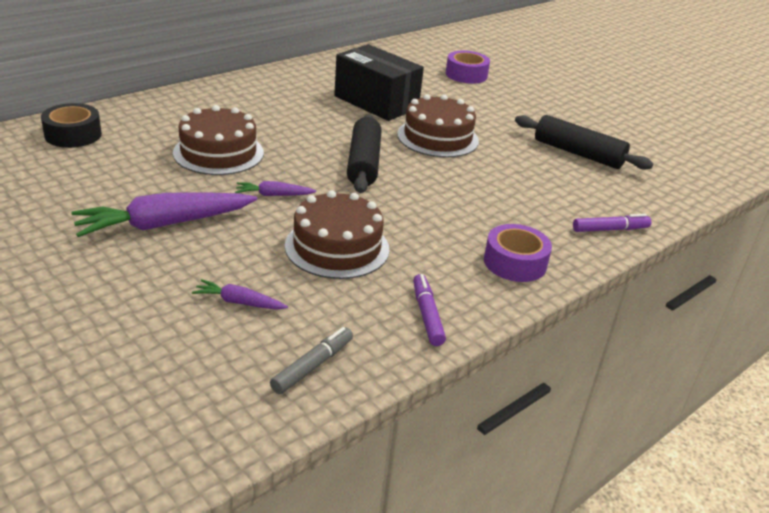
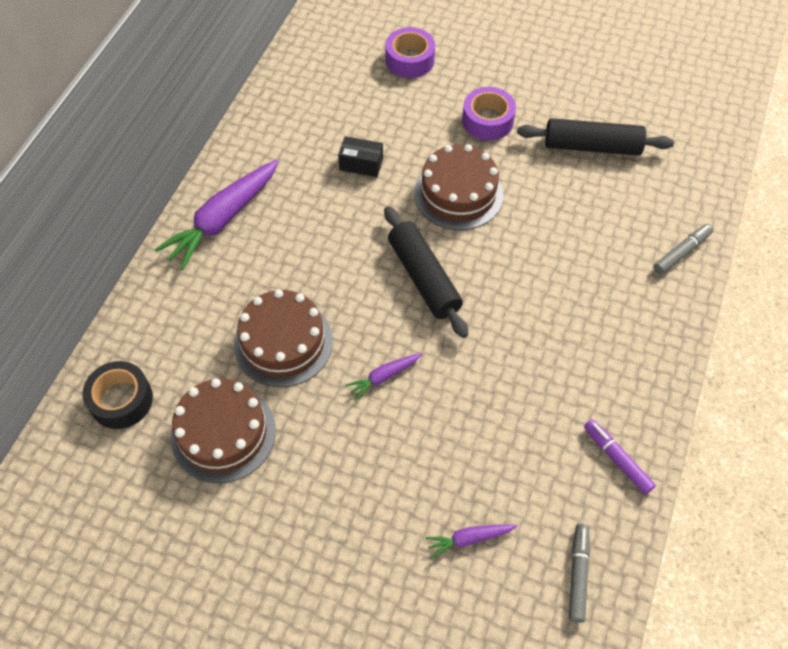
camera: 25 degrees left, 25 degrees up
(164, 224) = (326, 479): purple carrot -> purple carrot (223, 219)
(337, 247) = (490, 417): brown cake -> brown cake (223, 433)
(376, 102) = (361, 164): black box -> black box, size x0.46
(515, 262) = (638, 347): purple tape -> purple tape (487, 120)
(610, 229) = (681, 252): purple marker -> grey marker

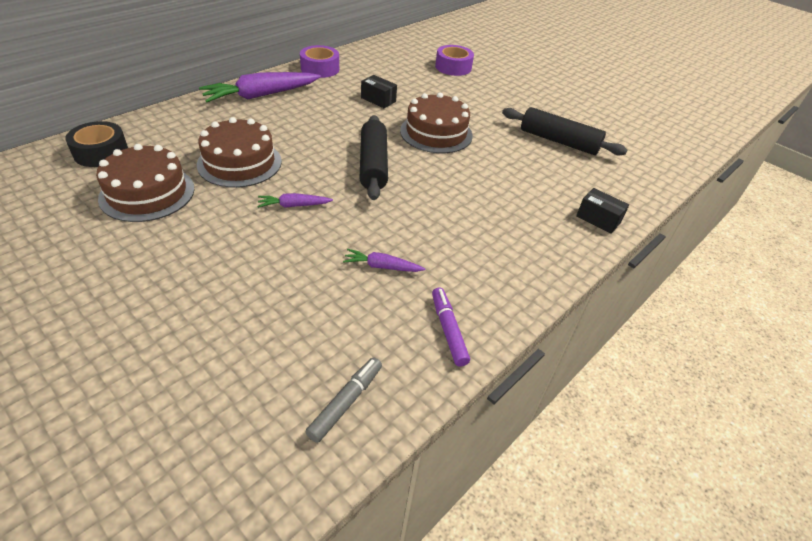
camera: 20 degrees right, 15 degrees down
(469, 539) = (269, 332): purple carrot -> purple carrot (382, 266)
(487, 120) = (487, 107): purple tape -> purple tape (320, 69)
(681, 252) = (598, 219): grey marker -> black box

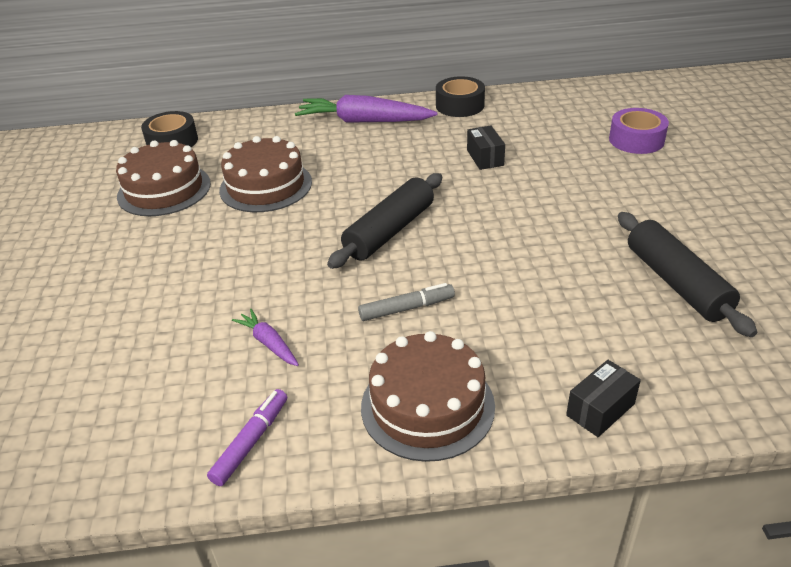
camera: 45 degrees right, 5 degrees down
(294, 205) = (263, 246): purple carrot -> none
(320, 69) = (460, 105): purple tape -> black tape
(346, 402) = (87, 454): grey marker -> grey marker (406, 308)
(436, 133) = (508, 217): brown cake -> brown cake (427, 406)
(598, 219) = (600, 409): black box -> black box turned 60 degrees clockwise

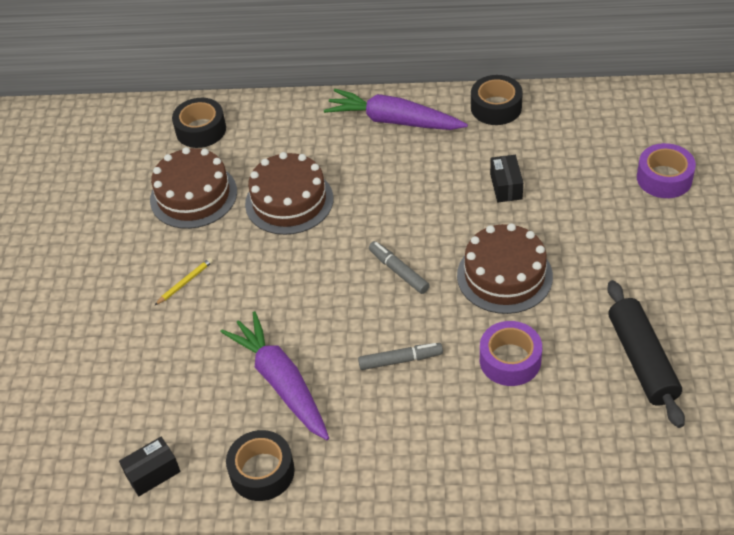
camera: 10 degrees right, 10 degrees up
(154, 261) = (185, 282): none -> yellow pencil
(251, 441) = (262, 472): purple marker -> black tape
(269, 343) = (281, 382): purple carrot -> purple carrot, size x2.08
(390, 231) = (398, 271): black rolling pin -> grey marker
(427, 406) = (402, 457): brown cake -> brown cake (504, 276)
(531, 296) = (510, 360): none -> purple tape
(600, 409) = (538, 476): black box -> black box (153, 473)

